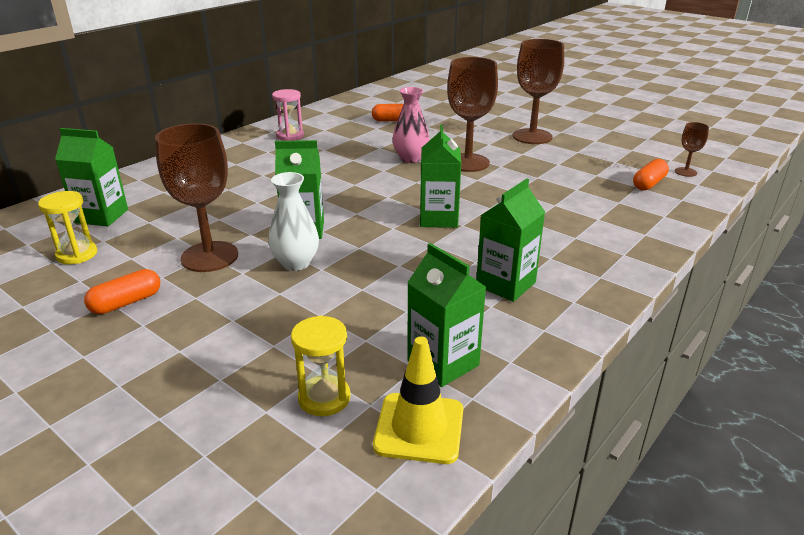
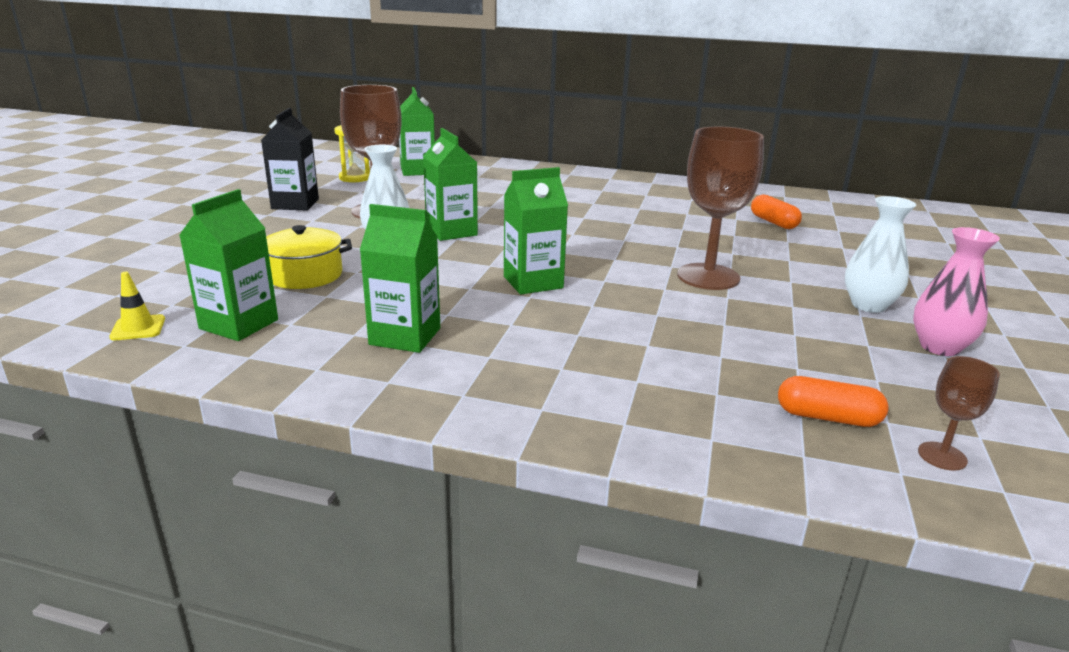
camera: 65 degrees right, 5 degrees down
(126, 302) = (295, 204): orange capsule -> black carton
(290, 136) = (652, 190): pink hourglass -> none
(324, 398) = (179, 286): yellow hourglass -> none
(350, 317) = (304, 275): none -> yellow pot
(410, 158) = (675, 247): pink vase -> pink vase (939, 347)
(419, 428) = (138, 328): yellow traffic cone -> yellow traffic cone, size x0.57
(532, 136) = (868, 305): brown goblet -> white vase

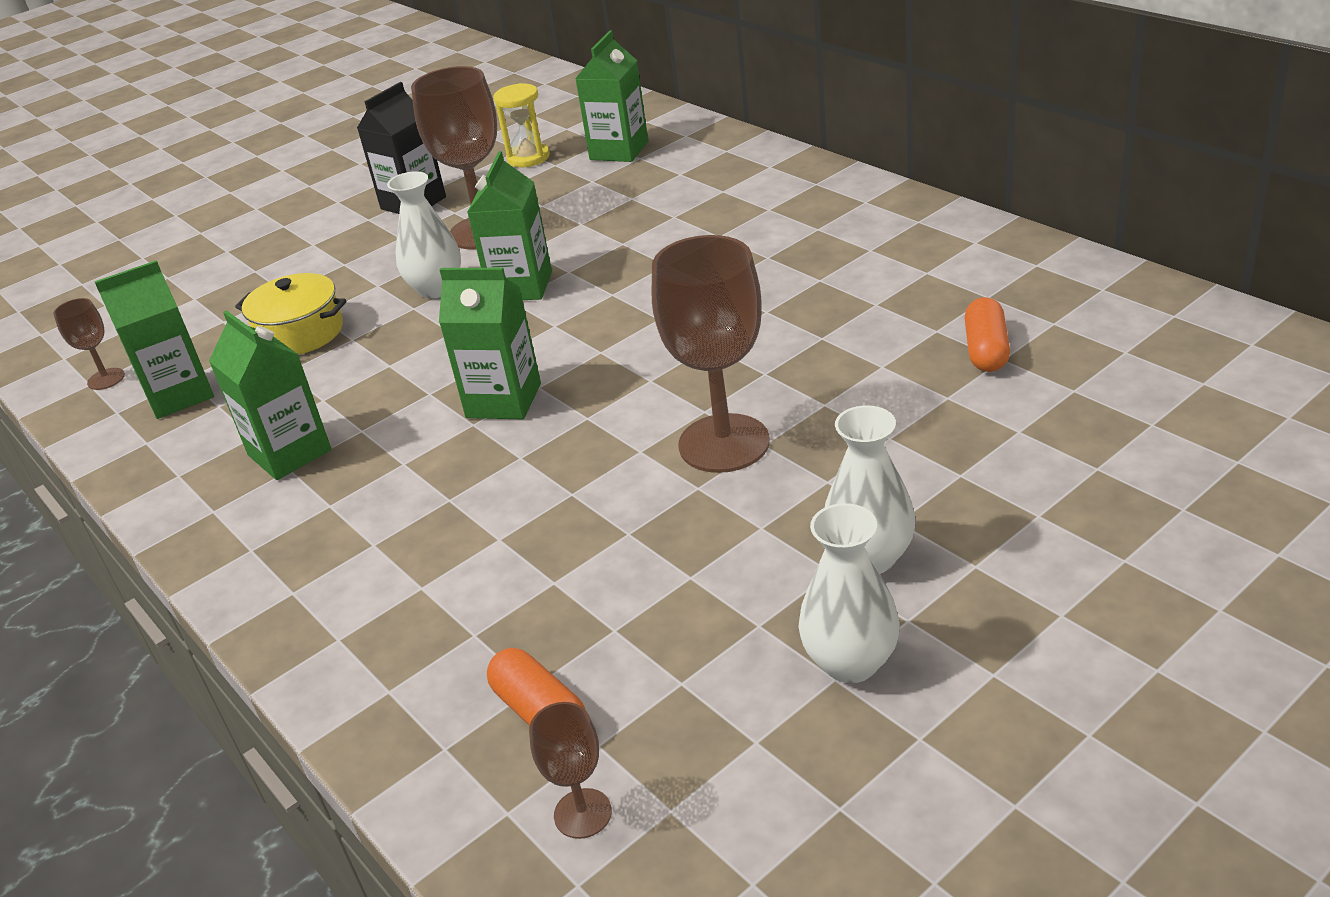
camera: 40 degrees right, 10 degrees up
(138, 328) = (106, 379): yellow traffic cone -> brown goblet
(939, 347) = (850, 662): pink vase -> white vase

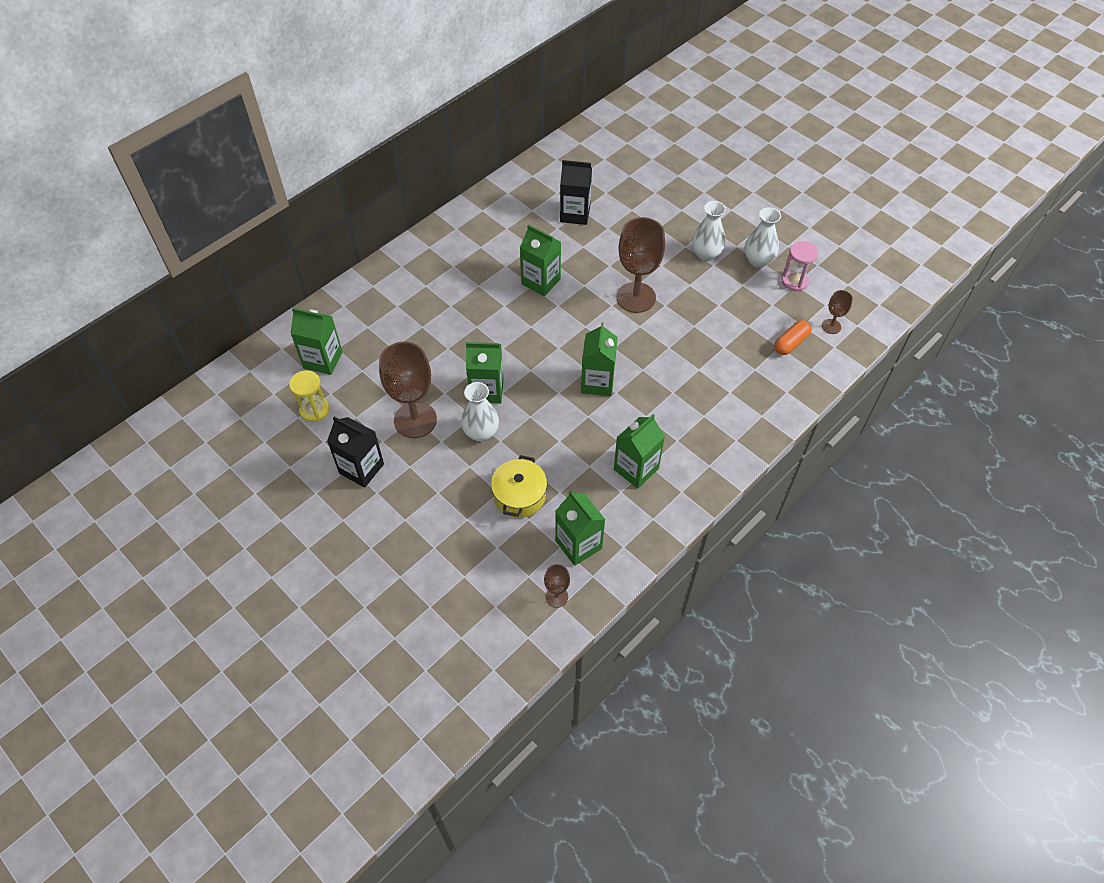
camera: 100 degrees left, 20 degrees up
(768, 741) = (794, 281): none -> pink hourglass
(776, 321) = (541, 281): none -> green carton
(986, 350) = (575, 214): orange capsule -> black carton

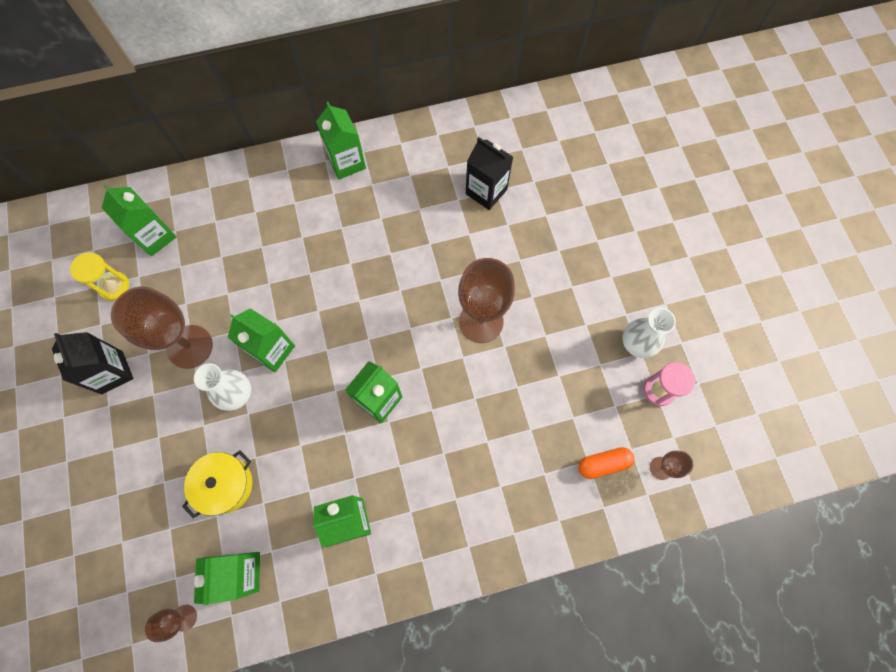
camera: 30 degrees right, 15 degrees up
(541, 281) = (402, 254): green carton -> green carton (346, 162)
(706, 254) = (586, 307): white vase -> none

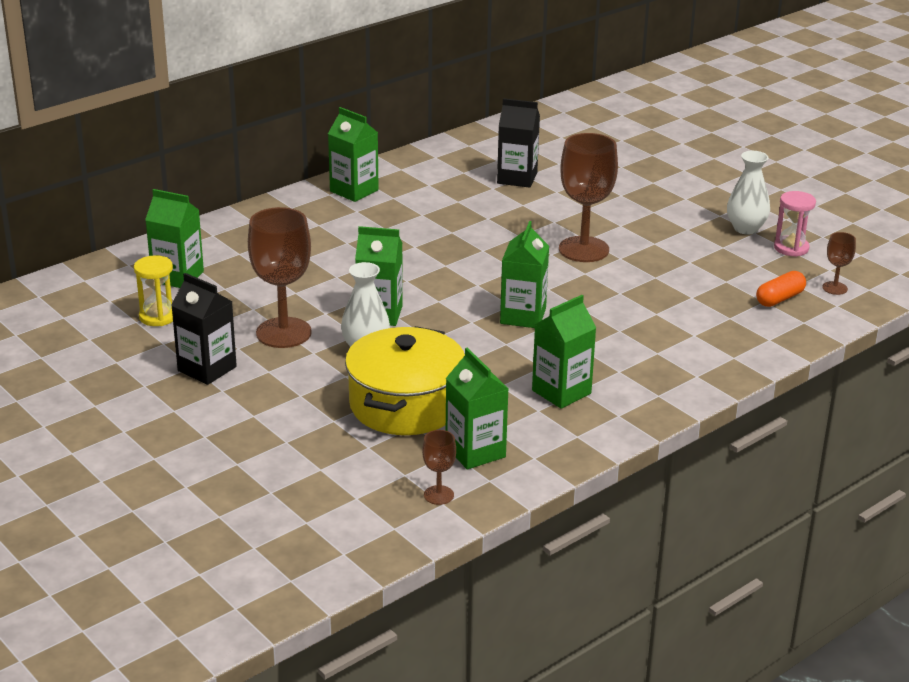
camera: 25 degrees left, 40 degrees down
(225, 485) = (405, 404): yellow pot -> yellow pot, size x1.65

